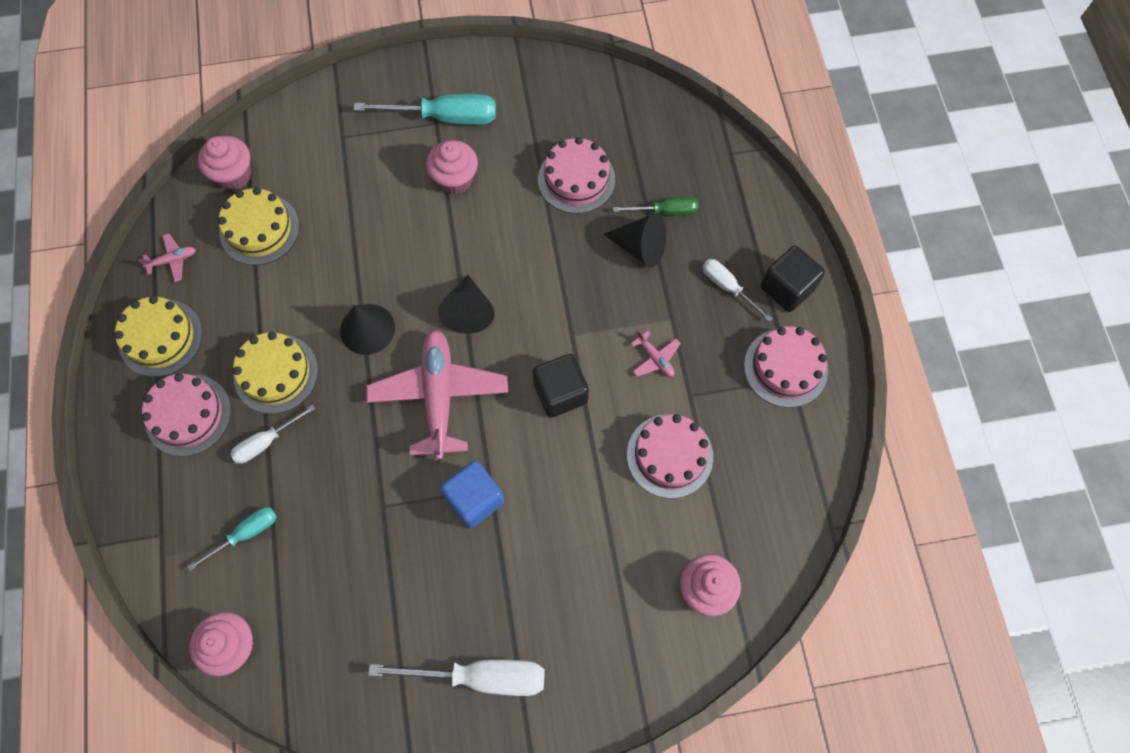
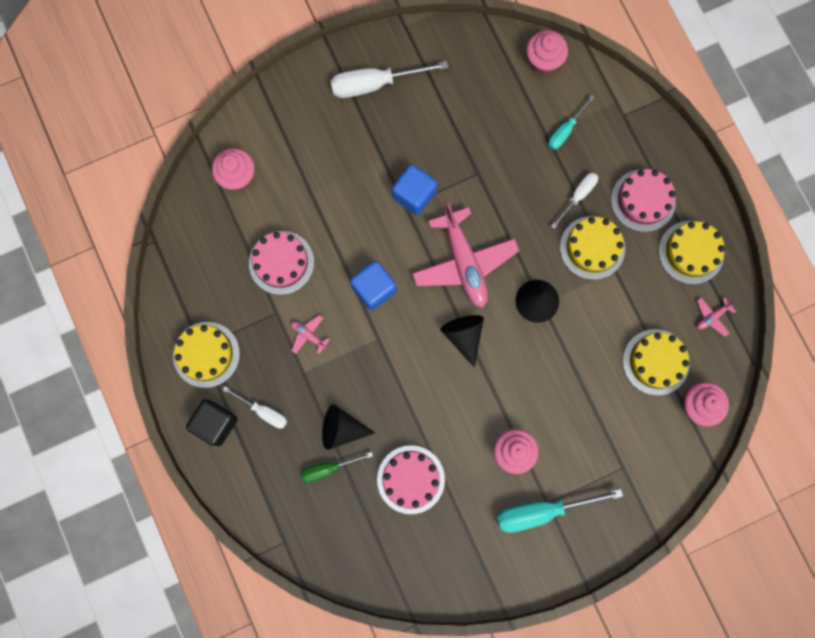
camera: 165 degrees right, 10 degrees up
(560, 393) = (374, 289): black cube -> blue cube
(785, 367) = (206, 354): pink cake -> yellow cake

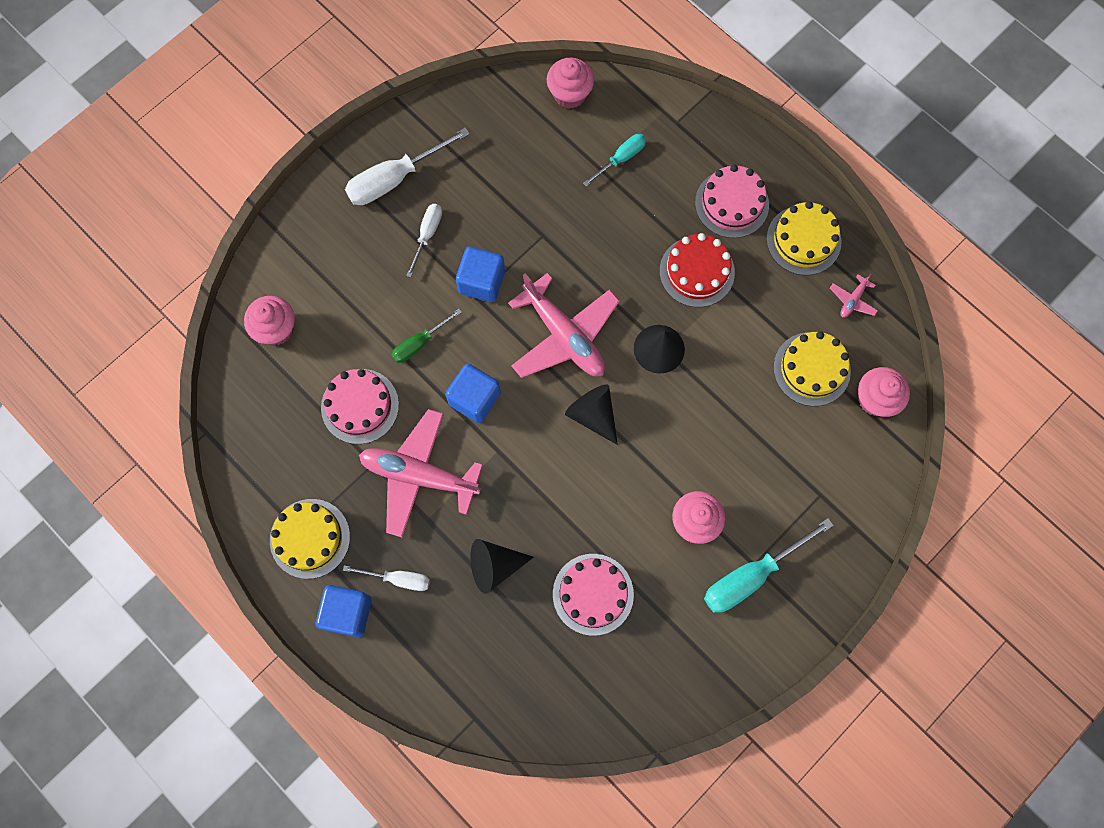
camera: 20 degrees left, 5 degrees down
(215, 423) = (348, 612): black cube -> blue cube
(308, 335) = (419, 475): pink plane -> pink plane, size x2.41
(328, 468) = (496, 616): green screwdriver -> green screwdriver (419, 343)
(565, 130) = (621, 159): turquoise screwdriver -> turquoise screwdriver turned 150 degrees counterclockwise
(578, 196) = (660, 223): white screwdriver -> white screwdriver (427, 235)
(592, 248) = (697, 271): yellow cake -> red cake

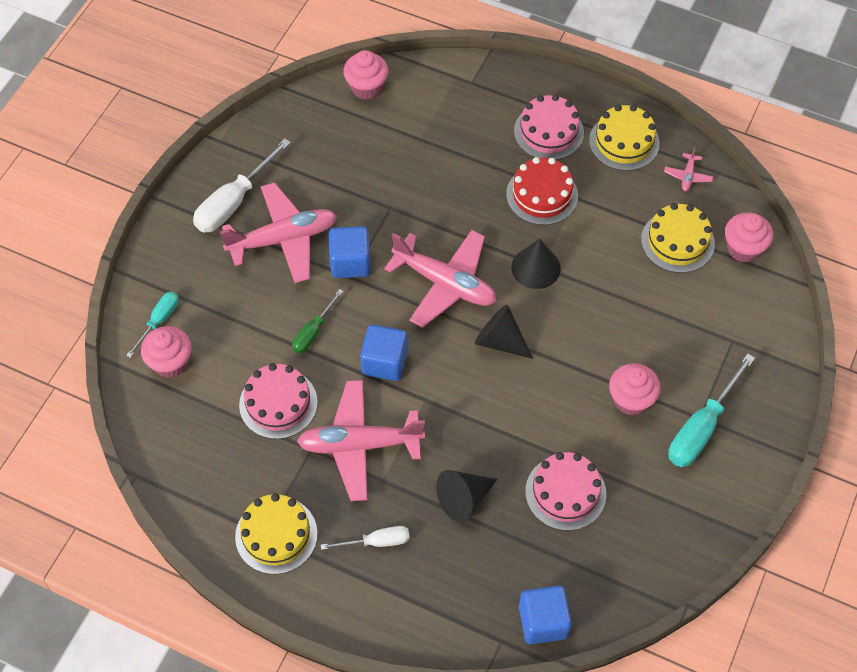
camera: 20 degrees left, 15 degrees down
(348, 612) = (340, 588): blue cube -> blue cube (543, 622)
(427, 235) = (283, 239): white screwdriver -> pink plane
(621, 159) = (435, 125): turquoise screwdriver -> turquoise screwdriver (159, 321)

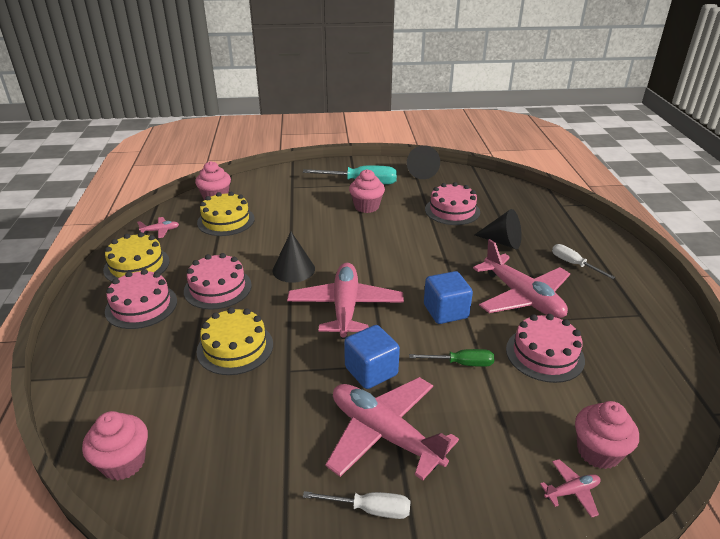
camera: 120 degrees left, 25 degrees down
(159, 321) = (571, 491): turquoise screwdriver -> pink plane
(234, 202) = (370, 509): white screwdriver -> white screwdriver, size x0.58
(276, 535) = (633, 308): yellow cake -> yellow cake (235, 347)
(500, 341) = (372, 265): black cone -> black cone (422, 172)
(542, 195) = (217, 288): red cake -> pink cake
(543, 622) = (533, 197): blue cube -> none

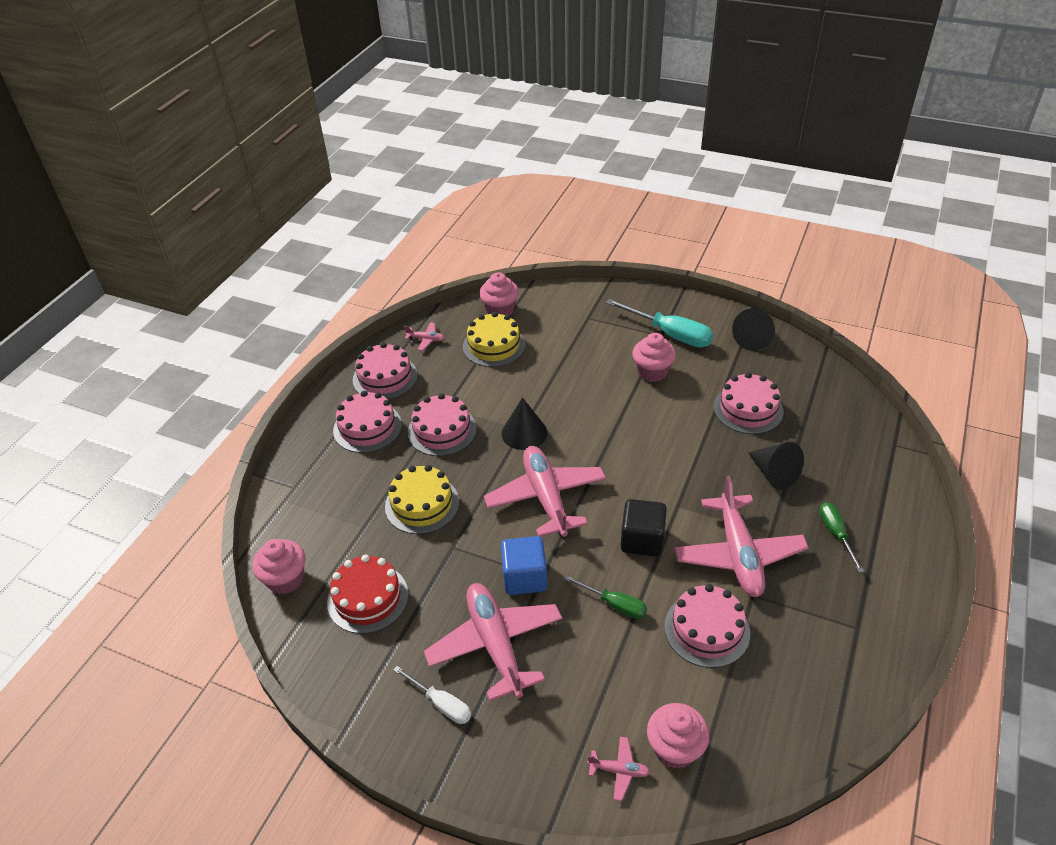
camera: 30 degrees right, 10 degrees up
(137, 265) = (385, 377): yellow cake -> pink cake
(229, 444) = (367, 598): none -> red cake
(345, 307) = (546, 497): pink plane -> pink plane turned 45 degrees counterclockwise
(445, 311) = (642, 540): blue cube -> black cube
(573, 264) = (835, 534): white screwdriver -> green screwdriver

